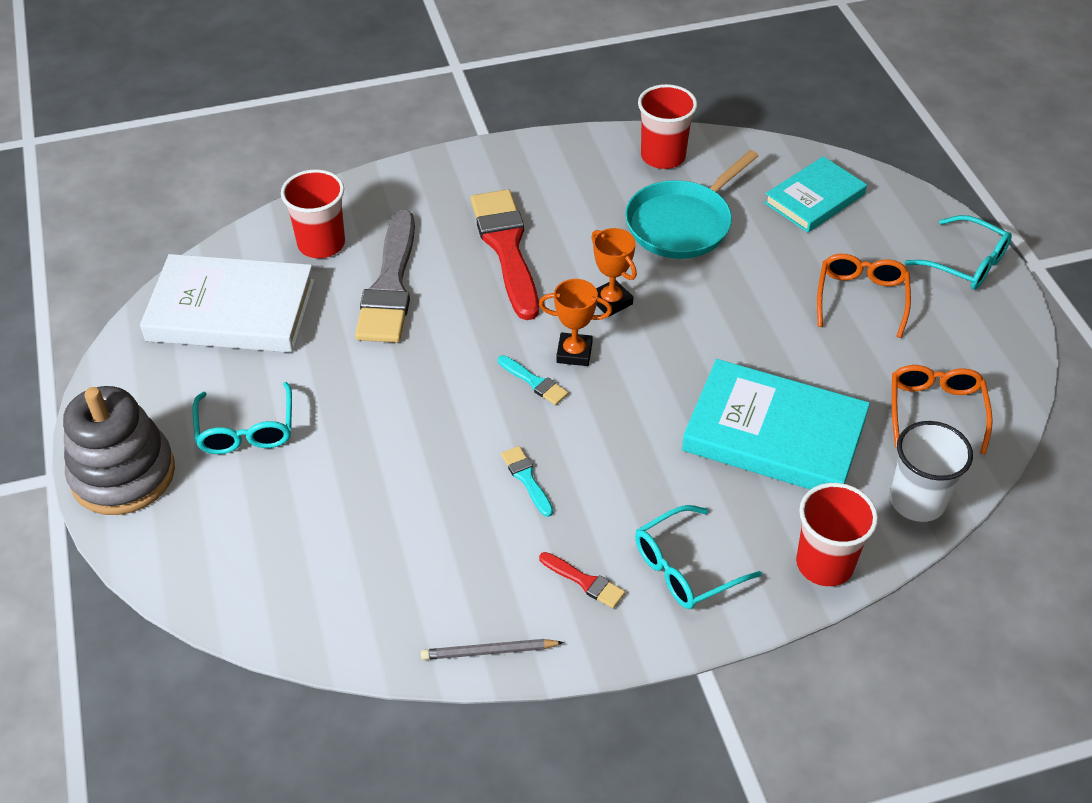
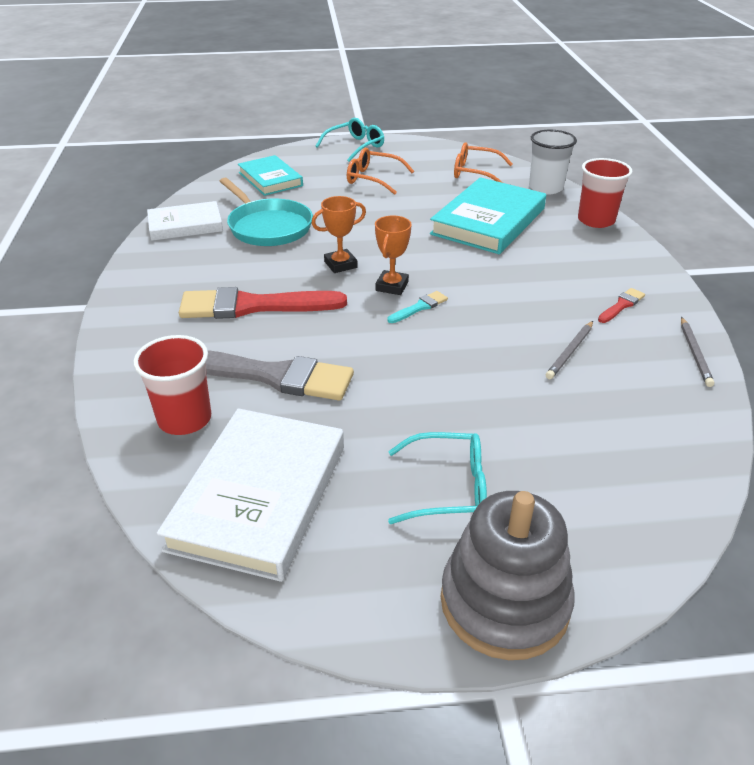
camera: 80 degrees left, 10 degrees down
(470, 524) = (570, 352): none -> grey pencil
(526, 479) = (523, 321): turquoise brush -> none
(663, 156) = (185, 225): red cup -> white book
(685, 568) = (605, 266): turquoise glasses -> none

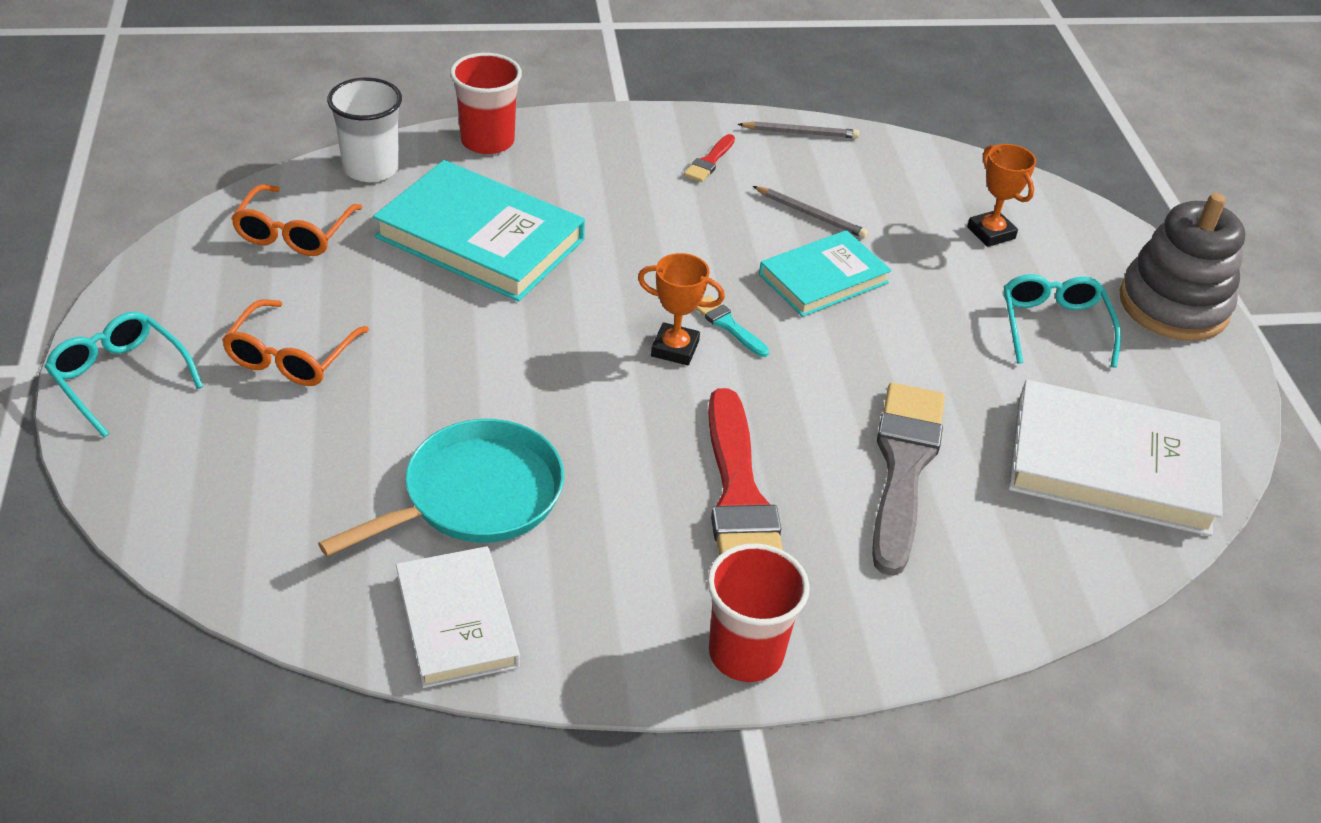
camera: 95 degrees left, 5 degrees up
(184, 419) = (1008, 545): red cup -> red cup (746, 653)
(270, 179) = (259, 505): turquoise book -> turquoise book (823, 278)
(340, 264) = (613, 401): orange trophy -> orange trophy (991, 233)
(621, 305) = (709, 161): red brush -> red brush turned 105 degrees counterclockwise

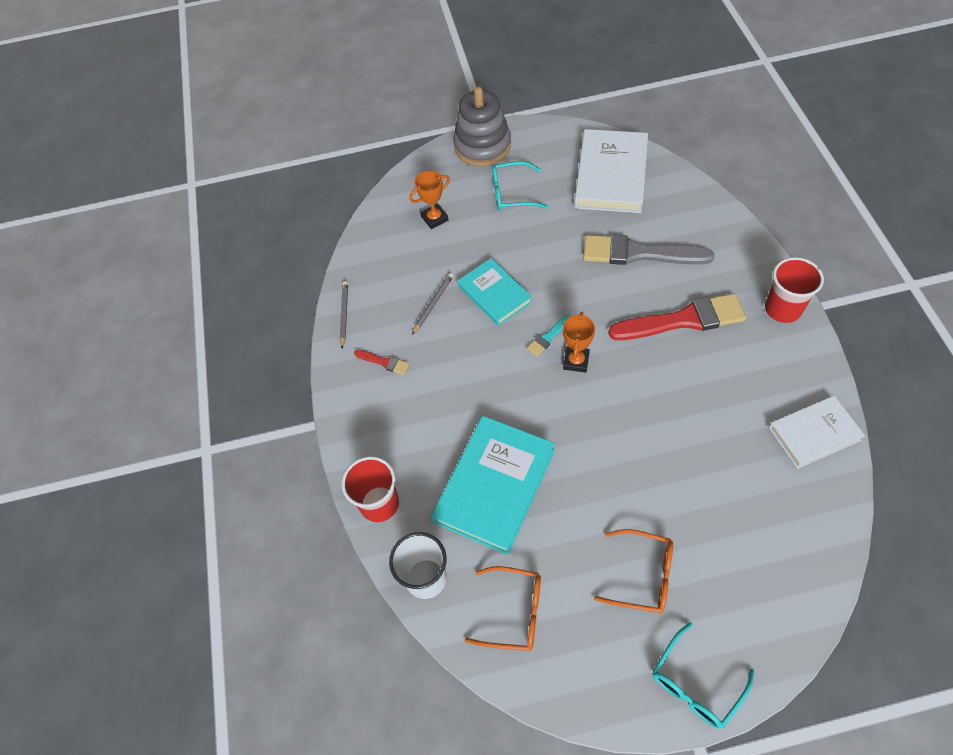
camera: 85 degrees left, 15 degrees up
(475, 496) = (725, 442): turquoise pan -> none

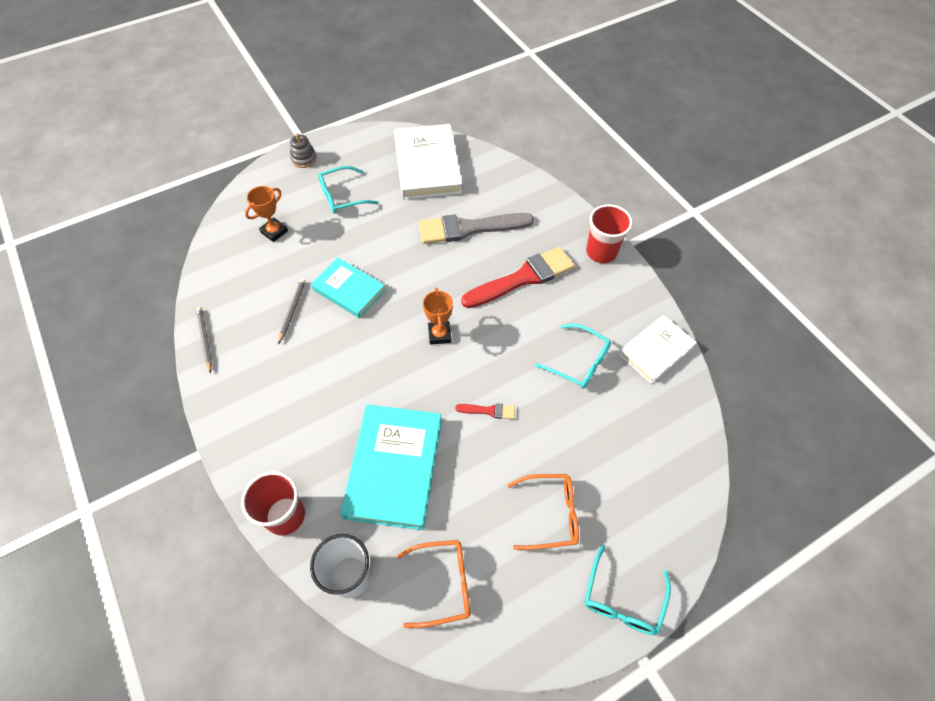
camera: 25 degrees left, 0 degrees up
(384, 362) = (257, 376): red brush -> red brush (489, 411)
(482, 146) = (304, 159): grey stacking toy -> grey stacking toy, size x0.48
(548, 337) = (408, 318): turquoise brush -> none
(721, 426) = (579, 362): none -> turquoise glasses

